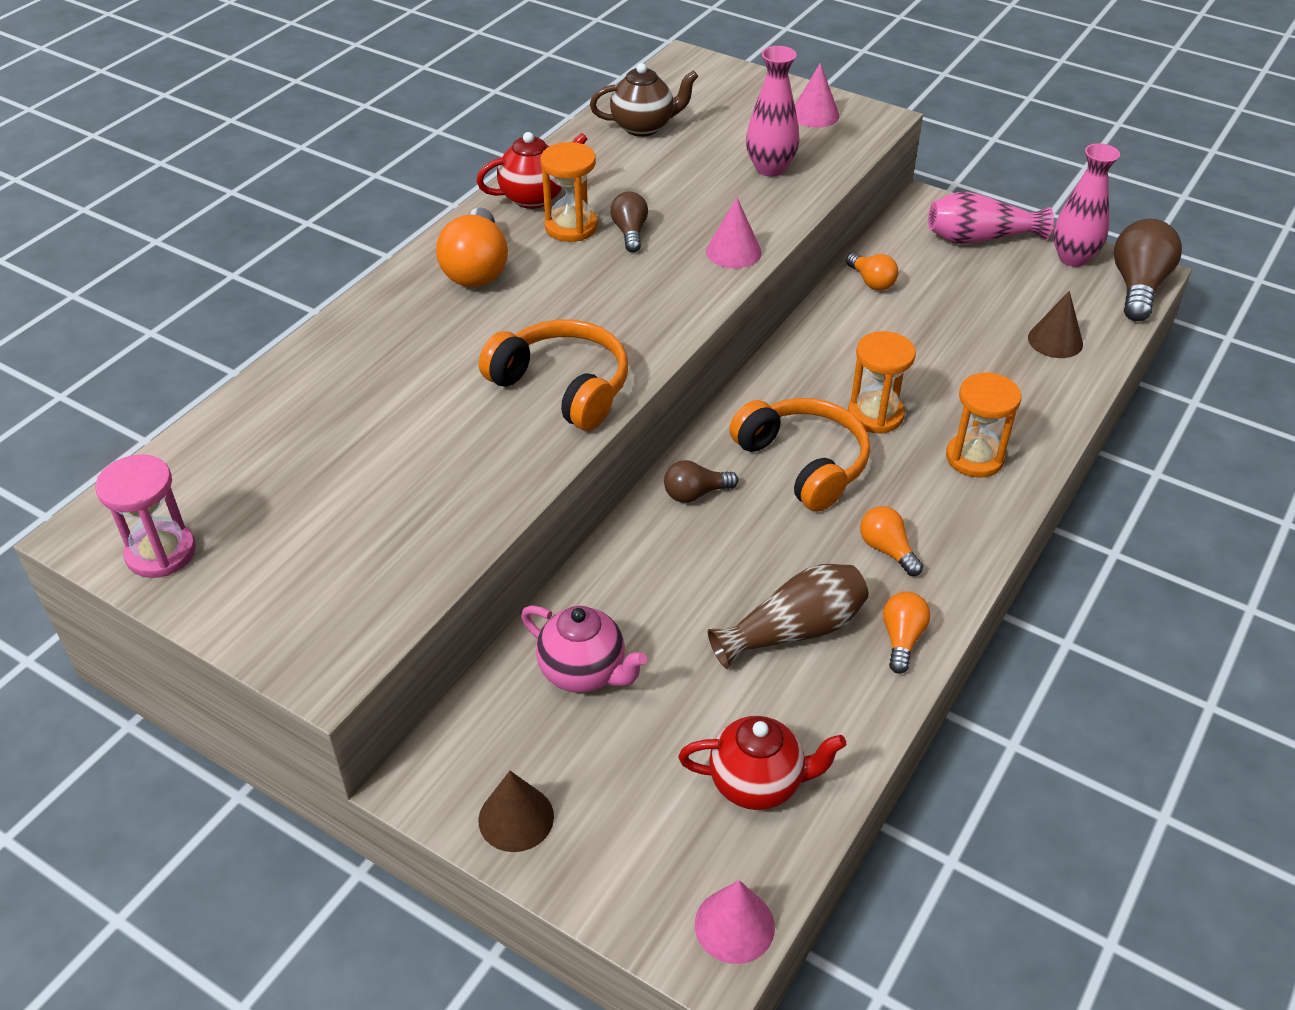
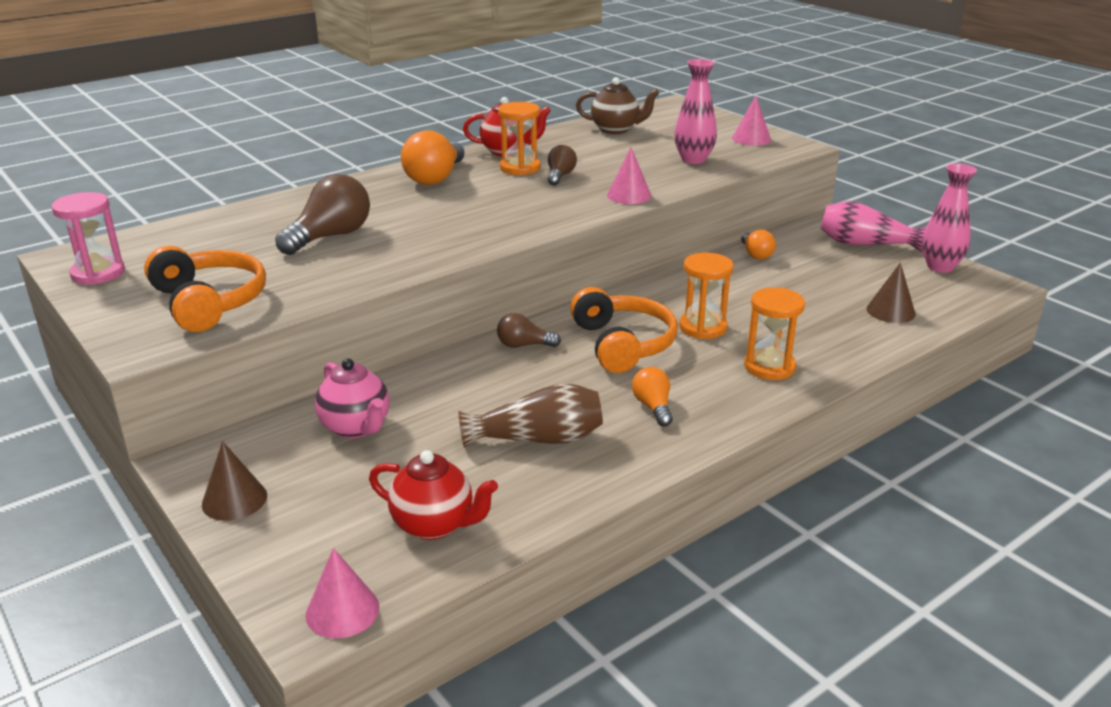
camera: 20 degrees right, 15 degrees down
(563, 387) = (441, 241): orange headphones -> orange headphones (209, 302)
(902, 639) = (624, 463): orange light bulb -> none
(1138, 287) = (988, 292): brown light bulb -> brown light bulb (330, 237)

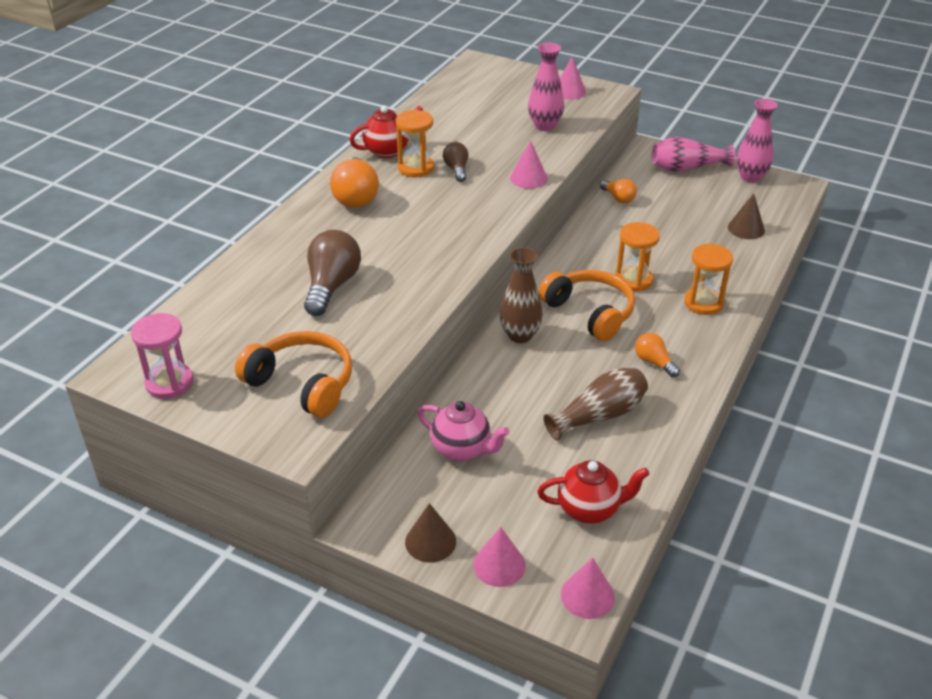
camera: 25 degrees left, 10 degrees up
(279, 546) = (499, 565): none -> pink cone
(524, 345) = (520, 335): brown light bulb -> brown vase
(616, 129) = (455, 104): brown teapot -> none

